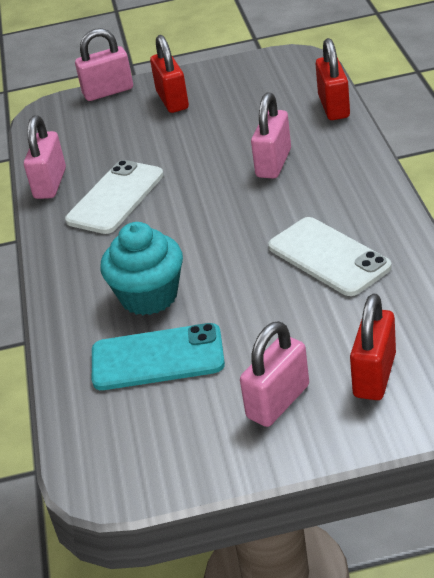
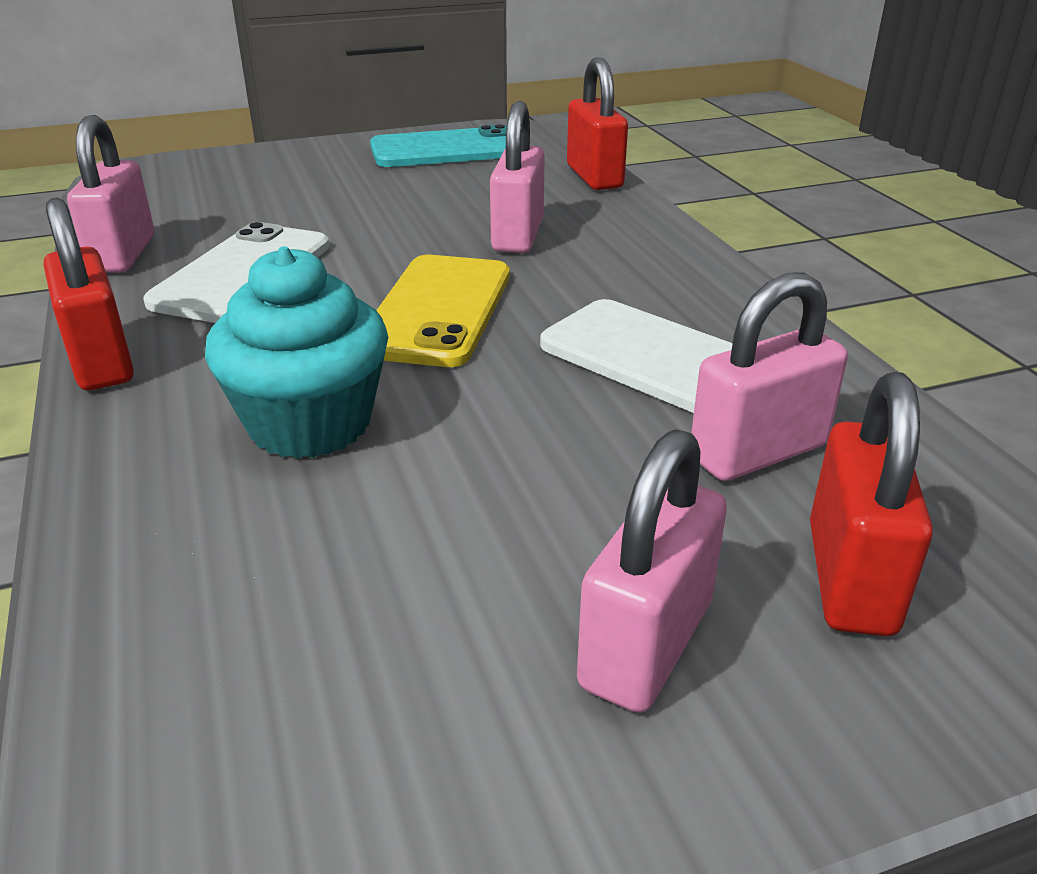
camera: 15 degrees left, 5 degrees down
(108, 91) = (235, 154): pink padlock -> pink padlock (758, 452)
(157, 358) = (334, 546): turquoise phone -> turquoise phone (446, 150)
(172, 100) = (339, 165): red padlock -> red padlock (101, 361)
(219, 223) = (438, 310): none -> yellow phone

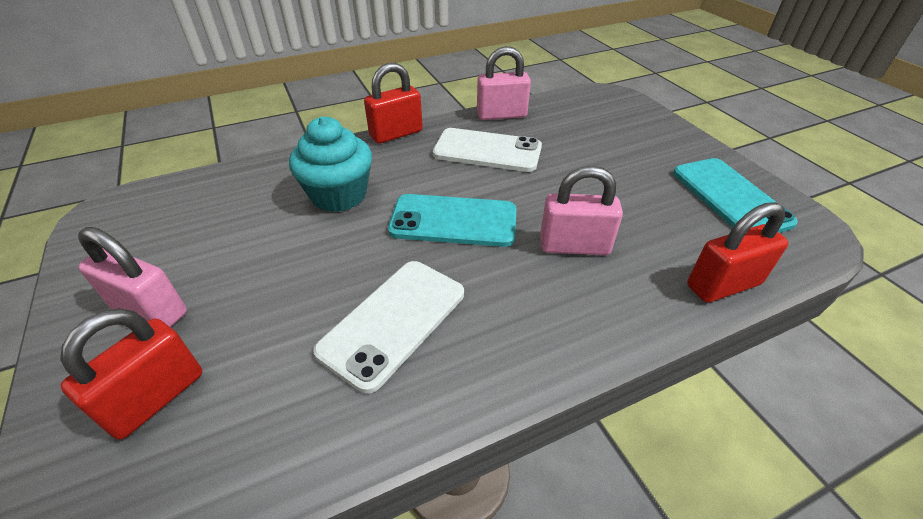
camera: 85 degrees right, 10 degrees up
(438, 310) = (453, 221): yellow phone -> turquoise phone
(758, 452) = (281, 367): pink padlock -> none
(850, 578) = (156, 398): red padlock -> red padlock turned 60 degrees counterclockwise

